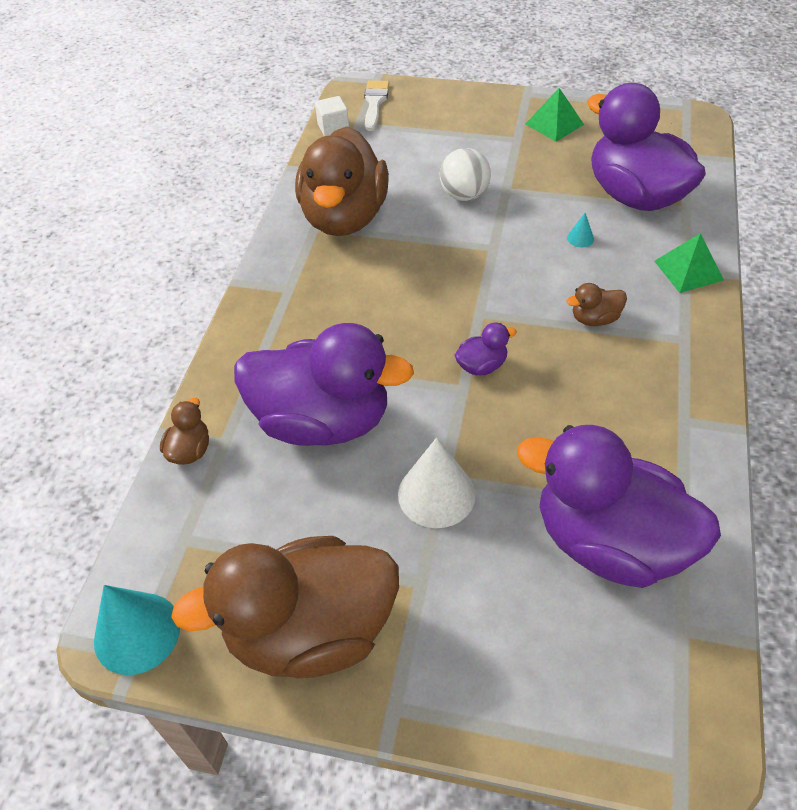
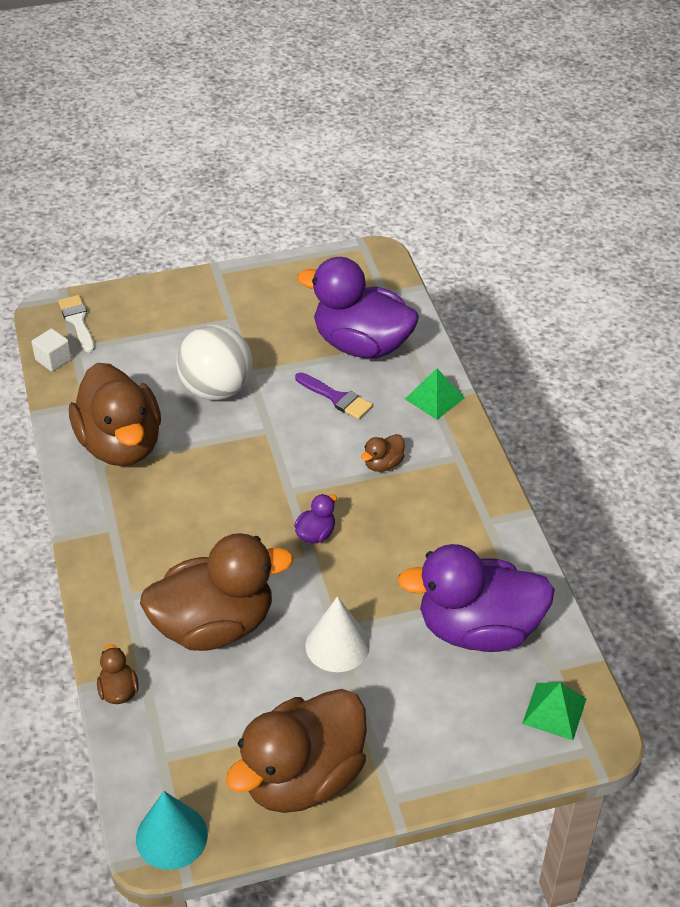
camera: 30 degrees left, 5 degrees down
(323, 421) = (214, 625): purple duck -> brown duck
(464, 195) = (216, 389): white ball -> white ball, size x1.56
(554, 124) = (258, 295): green pyramid -> green pyramid (554, 711)
(580, 238) = (336, 398): turquoise cone -> purple brush

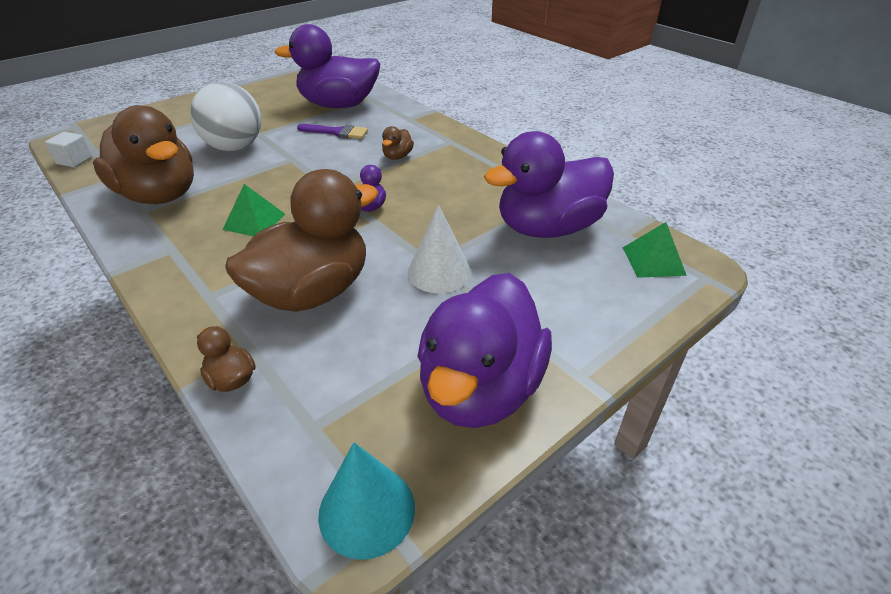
camera: 25 degrees left, 5 degrees down
(78, 321) = (92, 136): white brush -> none
(303, 777) = (480, 388): brown duck -> purple duck
(434, 398) = (410, 118): green pyramid -> green pyramid (254, 221)

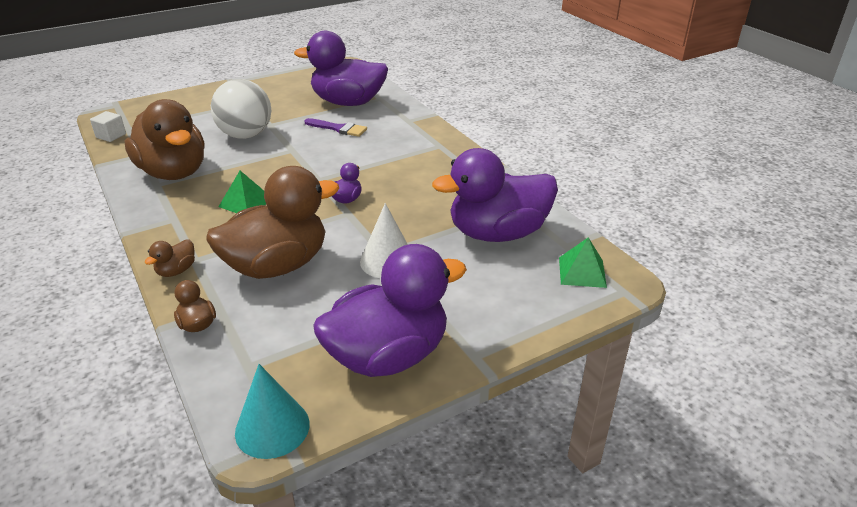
camera: 10 degrees right, 5 degrees down
(397, 156) = (386, 156): brown duck -> brown duck (176, 271)
(480, 388) = (388, 355): purple duck -> purple duck turned 150 degrees counterclockwise

